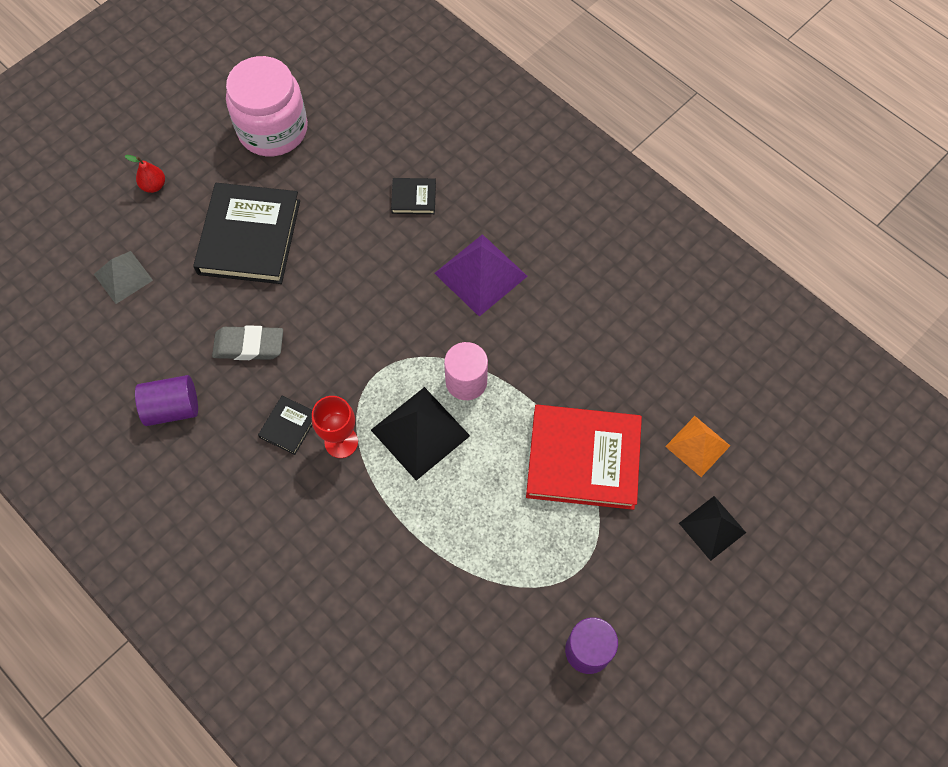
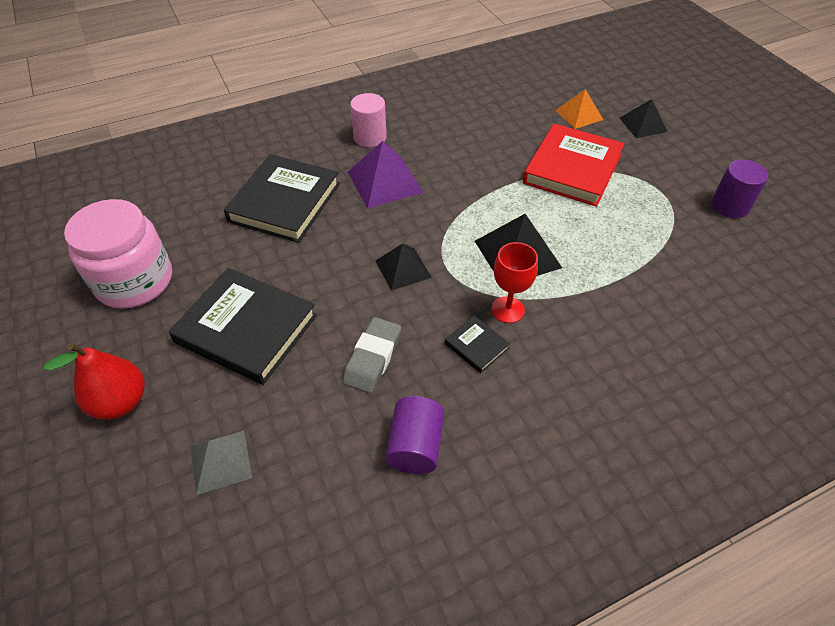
camera: 70 degrees left, 15 degrees down
(154, 186) = (120, 402): red pear -> red pear, size x1.81
(362, 334) = (403, 269): none -> black pyramid
(413, 198) = (285, 202): black book -> black book, size x2.23
(466, 381) = (480, 214): pink cylinder -> pink cylinder (370, 137)

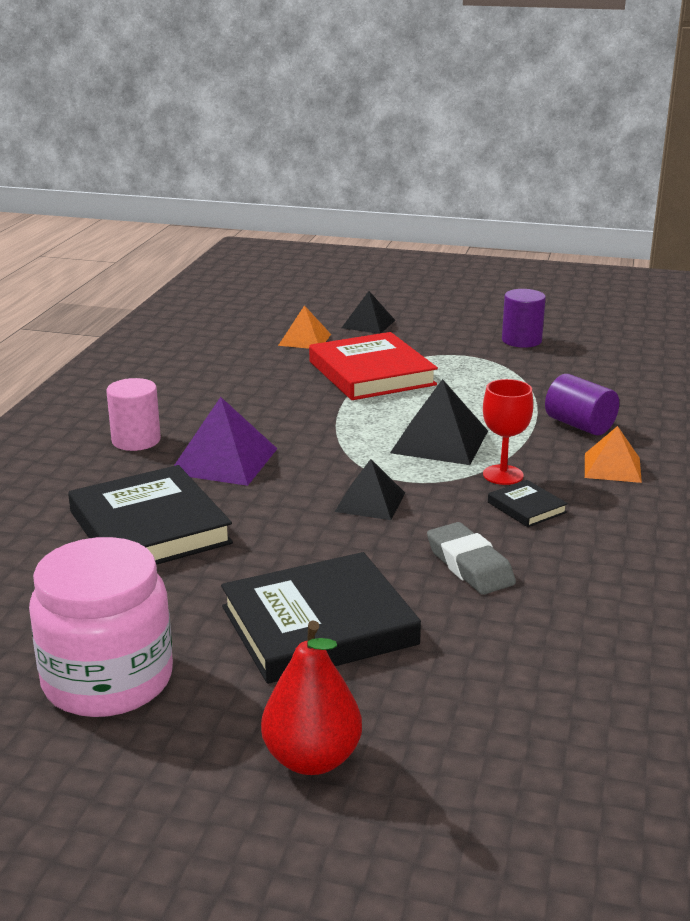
camera: 50 degrees left, 25 degrees down
(221, 461) = (496, 712): grey pyramid -> none
(415, 446) = (609, 586): purple cylinder -> purple cylinder (579, 425)
(476, 346) = (526, 507): black book -> black book turned 60 degrees clockwise
(588, 362) = (612, 467): none -> orange pyramid

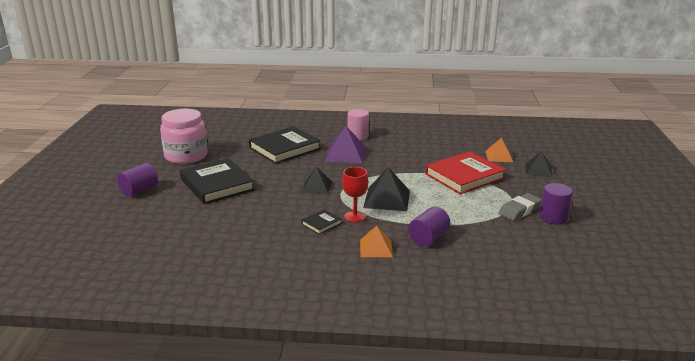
camera: 80 degrees right, 0 degrees up
(312, 759) = (139, 190): red pear -> purple cylinder
(469, 565) = (264, 211): grey eraser -> grey eraser (519, 210)

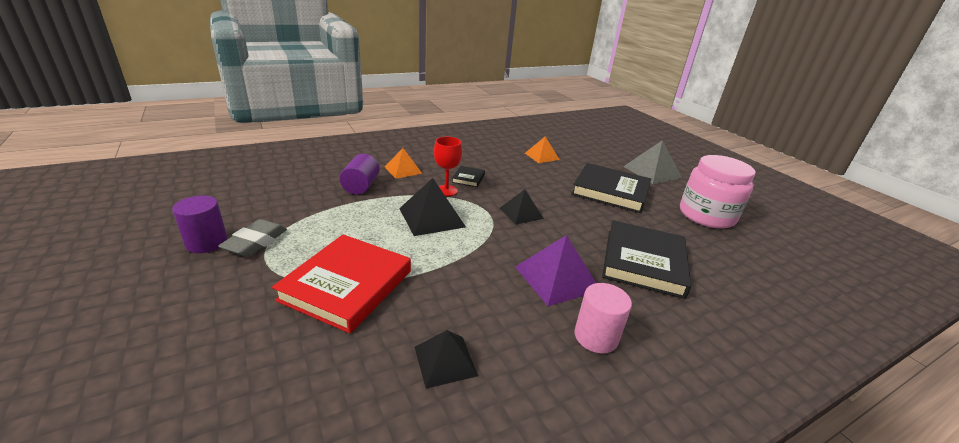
camera: 145 degrees right, 5 degrees up
(139, 190) = (652, 172): purple cylinder -> grey pyramid
(499, 156) = (286, 373): orange pyramid -> orange pyramid (542, 156)
(538, 170) = (197, 350): black pyramid -> black pyramid (445, 361)

